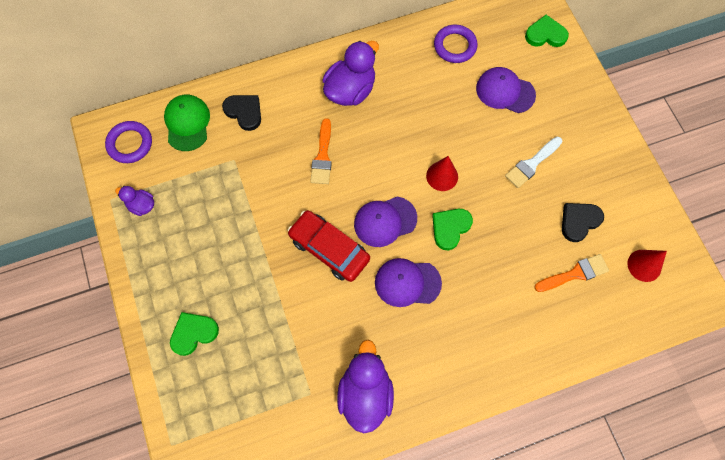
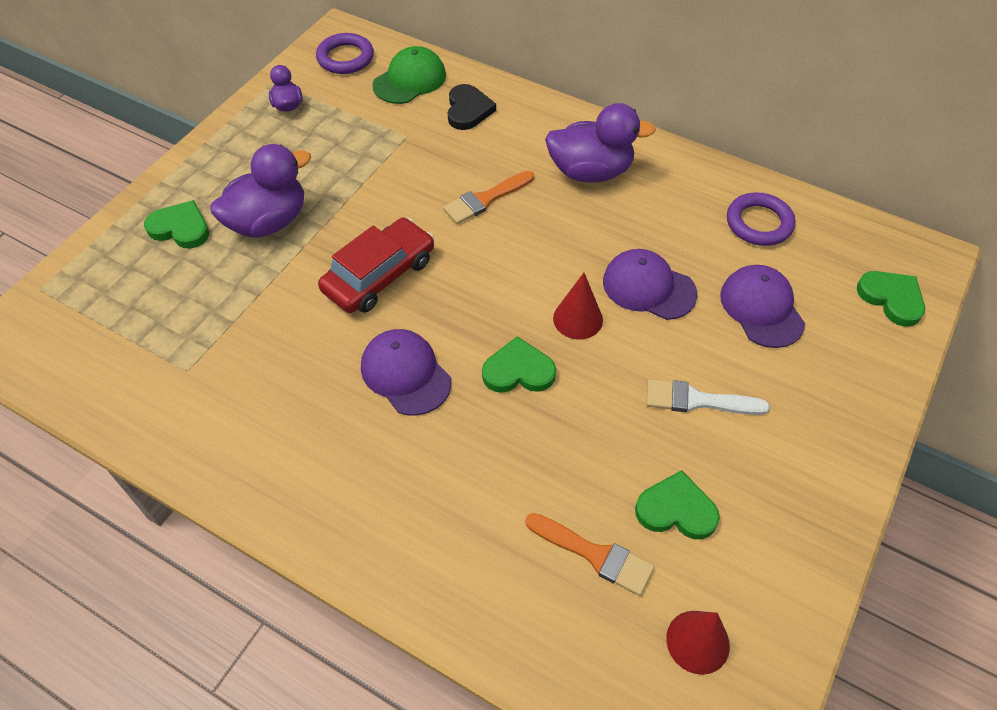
camera: 50 degrees right, 15 degrees down
(329, 249) = (379, 275): red car -> red car turned 45 degrees clockwise
(365, 393) = (227, 423): purple duck -> purple duck (268, 222)
(385, 221) = (463, 303): purple cap -> purple cap (648, 287)
(579, 221) = (676, 510): black heart -> green heart

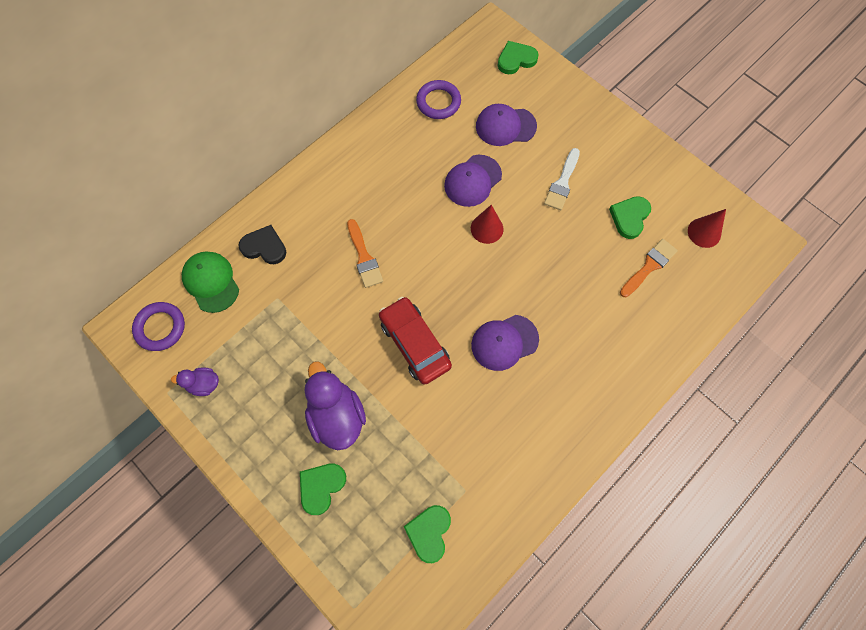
camera: 75 degrees left, 15 degrees up
(518, 371) = (518, 274): green heart -> green heart (429, 532)
(590, 172) = (360, 183): purple duck -> none

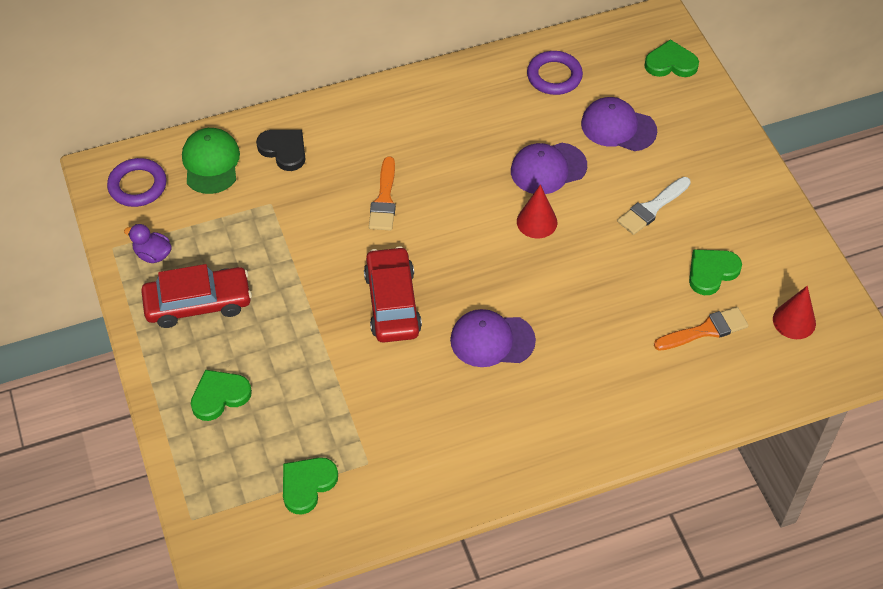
camera: 25 degrees right, 15 degrees down
(263, 412) = (198, 303): none -> red car
(337, 416) = (272, 338): purple duck -> none

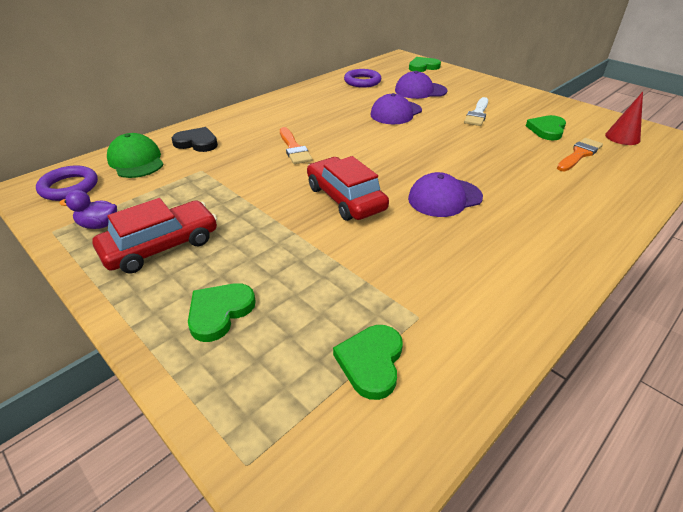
camera: 25 degrees left, 15 degrees down
(537, 222) = (413, 134): red cone -> none

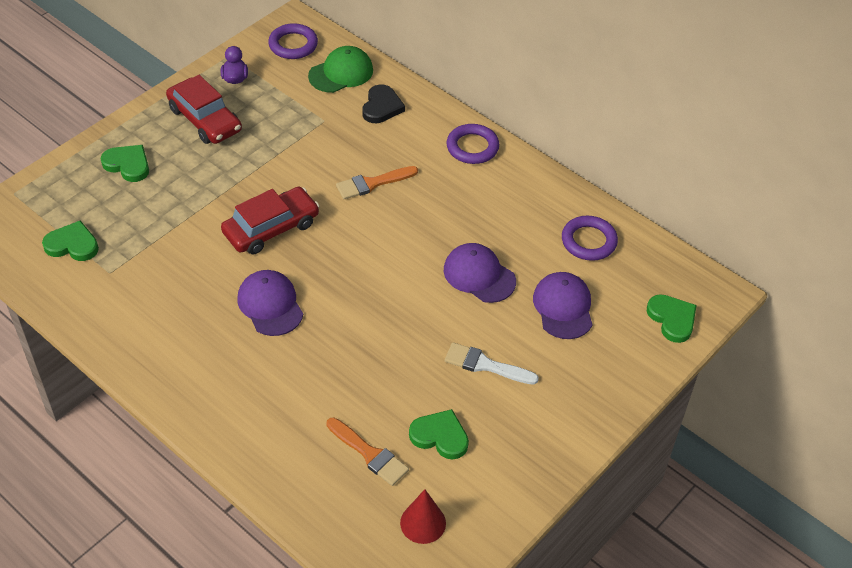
camera: 85 degrees right, 10 degrees up
(263, 110) = (472, 147): none -> purple ring

